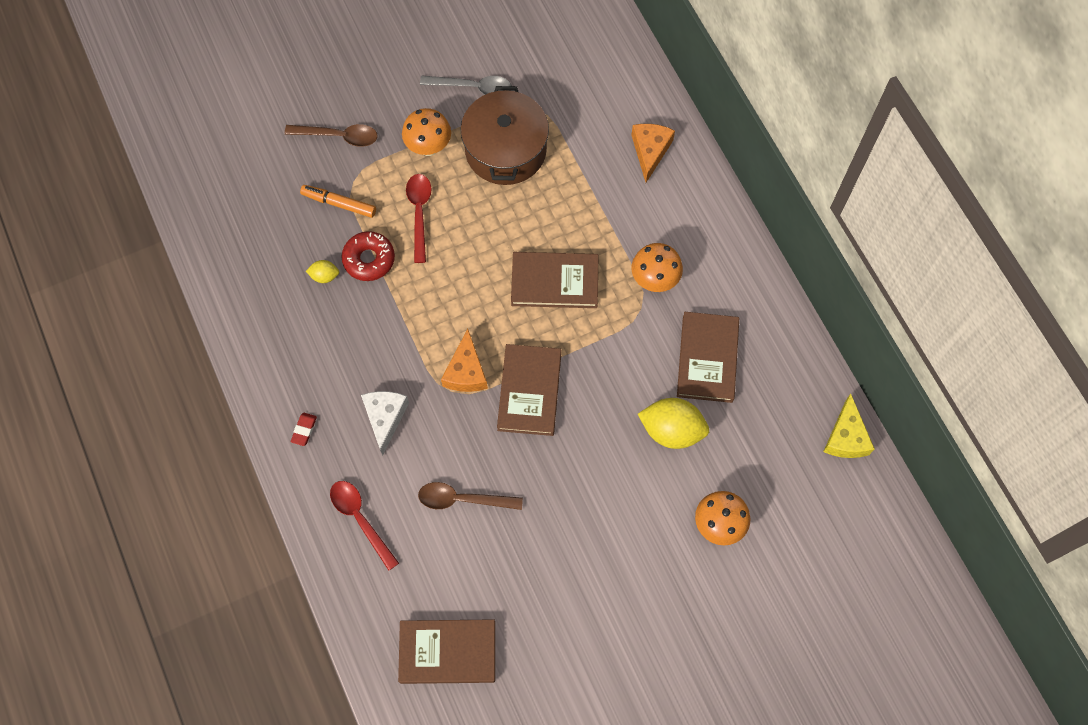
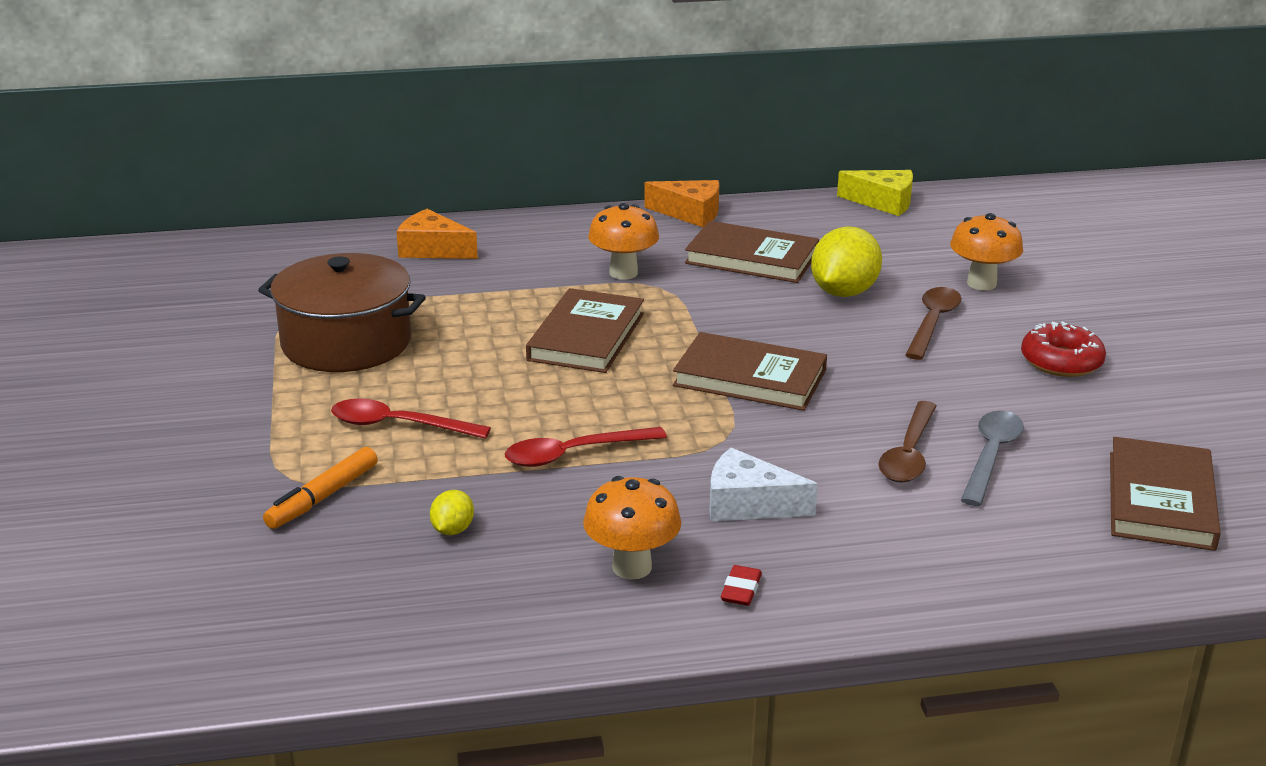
camera: 75 degrees left, 40 degrees down
(304, 430) = (741, 590): red eraser -> red eraser turned 75 degrees clockwise
(339, 136) = (192, 481): brown spoon -> brown spoon (933, 323)
(360, 519) = (924, 552): red spoon -> red spoon (574, 454)
(369, 259) = (450, 482): red donut -> red donut (1061, 361)
(428, 147) = (287, 402): orange mushroom -> orange mushroom (632, 567)
(466, 371) = (696, 422): orange cheese -> orange cheese (690, 213)
(473, 87) = (216, 353): grey spoon -> grey spoon (991, 456)

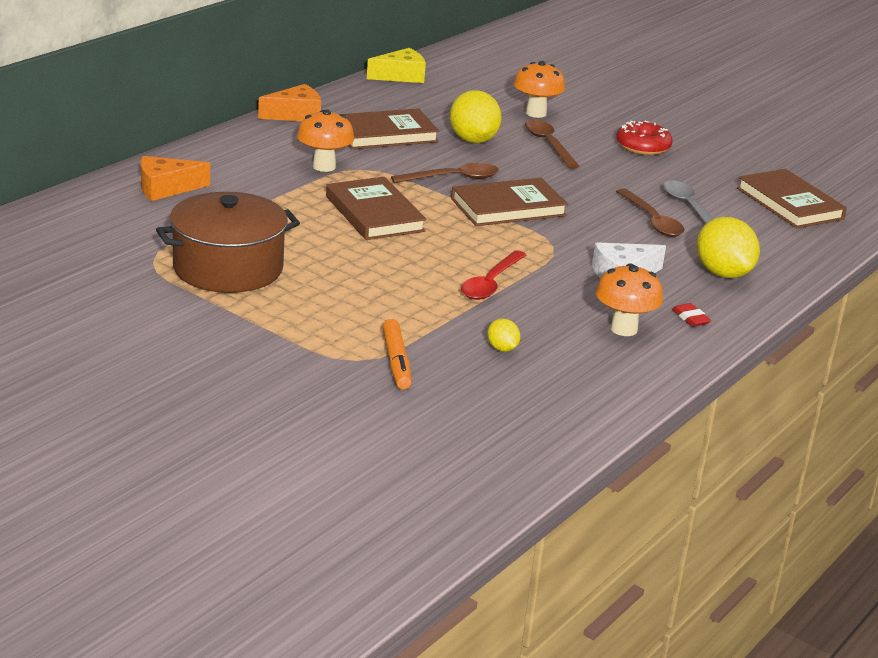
camera: 45 degrees left, 0 degrees up
(398, 425) = (361, 305): red spoon -> none
(742, 326) = (453, 178): none -> brown spoon
(889, 552) = (722, 273): none -> yellow lemon

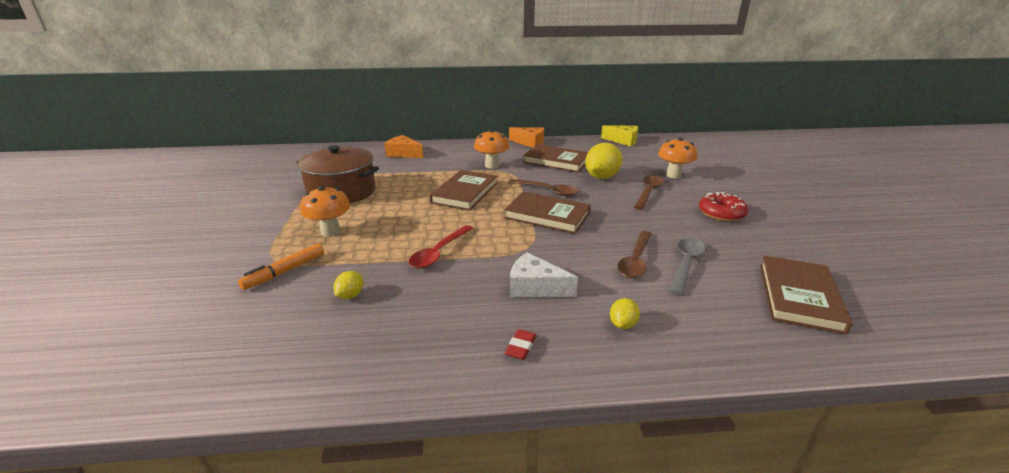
camera: 50 degrees right, 0 degrees up
(491, 283) = (439, 252): red spoon -> red spoon turned 45 degrees counterclockwise
(624, 329) = (452, 326): orange mushroom -> orange mushroom (330, 232)
(722, 273) = (623, 324): yellow lemon -> yellow lemon, size x0.48

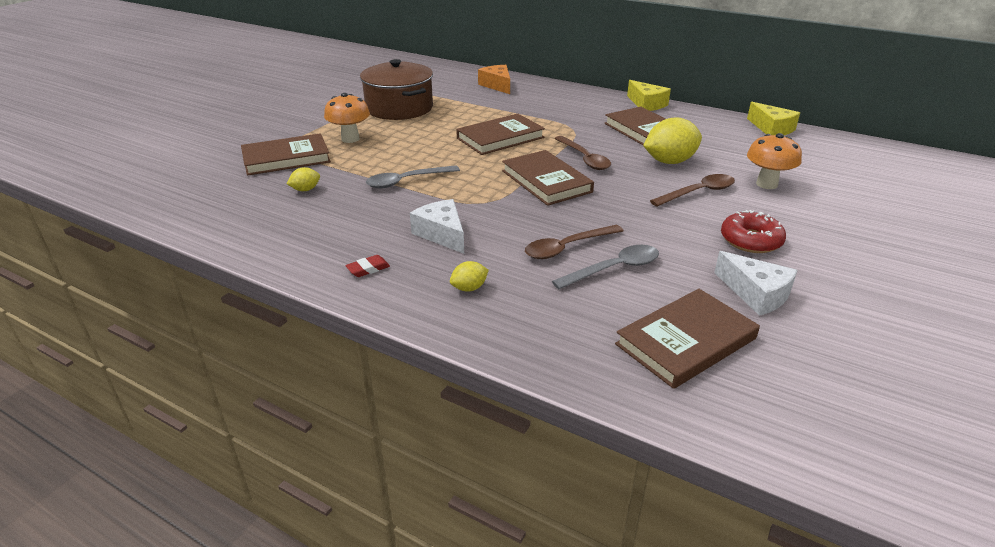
camera: 35 degrees right, 5 degrees up
(285, 271) = (286, 158): orange marker -> brown book
(439, 252) = (406, 181): red spoon -> grey spoon
(492, 165) = (566, 118): orange mushroom -> none
(530, 143) = (646, 104): orange cheese -> yellow cheese
(777, 247) = (756, 294): none -> white cheese

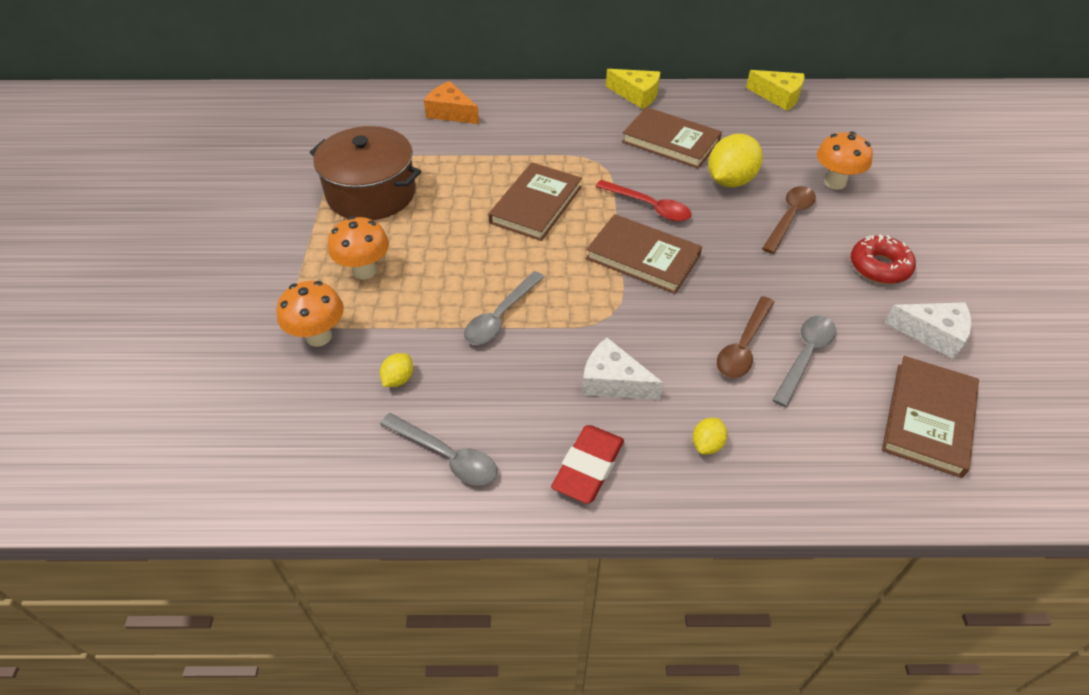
camera: 30 degrees left, 15 degrees up
(286, 158) = (319, 336): brown book -> orange mushroom
(286, 232) = (446, 456): none -> grey spoon
(368, 269) = (588, 467): red eraser -> red eraser, size x1.95
(584, 158) = (649, 207): brown spoon -> red spoon

